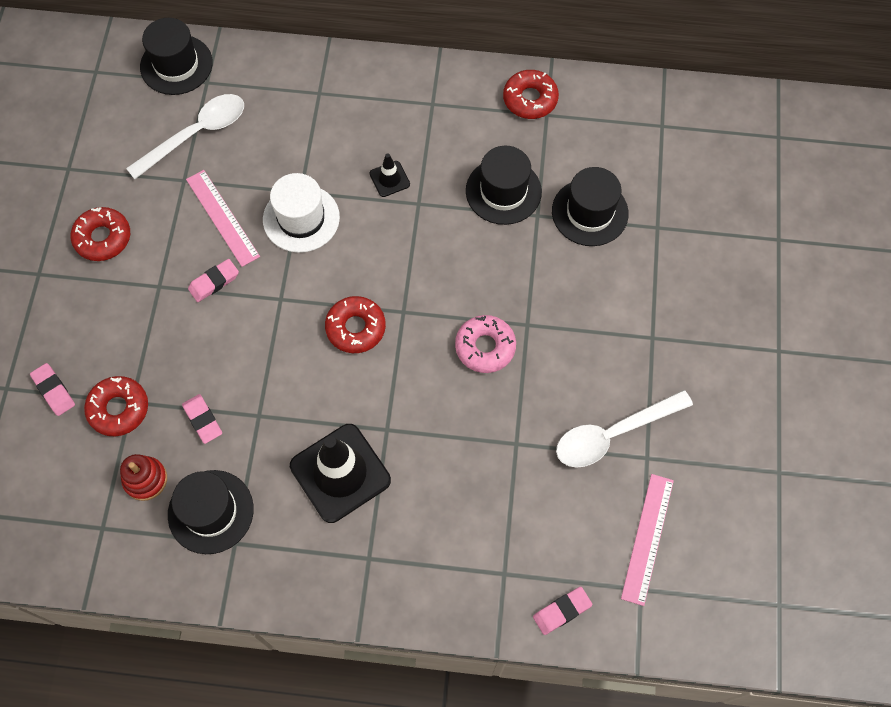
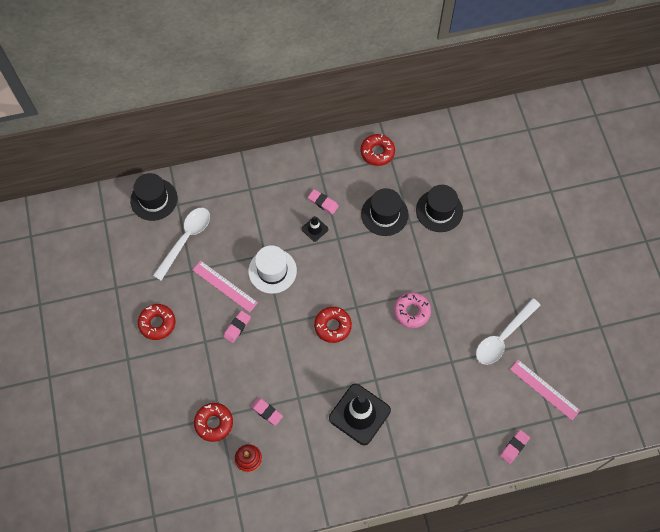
camera: 20 degrees left, 0 degrees up
(54, 391) = (170, 426): pink eraser -> pink eraser (323, 203)
(211, 512) = (295, 463): black hat -> none
(647, 538) = (544, 389): pink ruler -> pink ruler turned 45 degrees counterclockwise

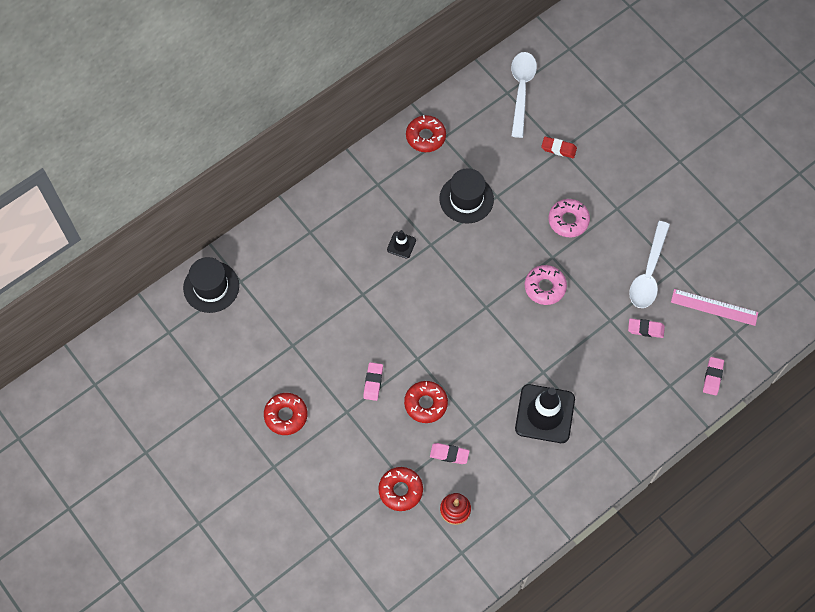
camera: 25 degrees left, 0 degrees up
(186, 240) = (269, 315): white spoon -> white spoon (521, 90)
(225, 286) = (337, 345): pink ruler -> none
(272, 271) = (379, 307): white hat -> none
(323, 203) = (396, 214): pink eraser -> pink eraser (645, 329)
(332, 326) = (472, 337): red donut -> red donut (425, 404)
(439, 210) = (520, 171): black hat -> none
(458, 266) = (568, 220): none -> pink donut
(479, 205) = (558, 149): none -> red eraser

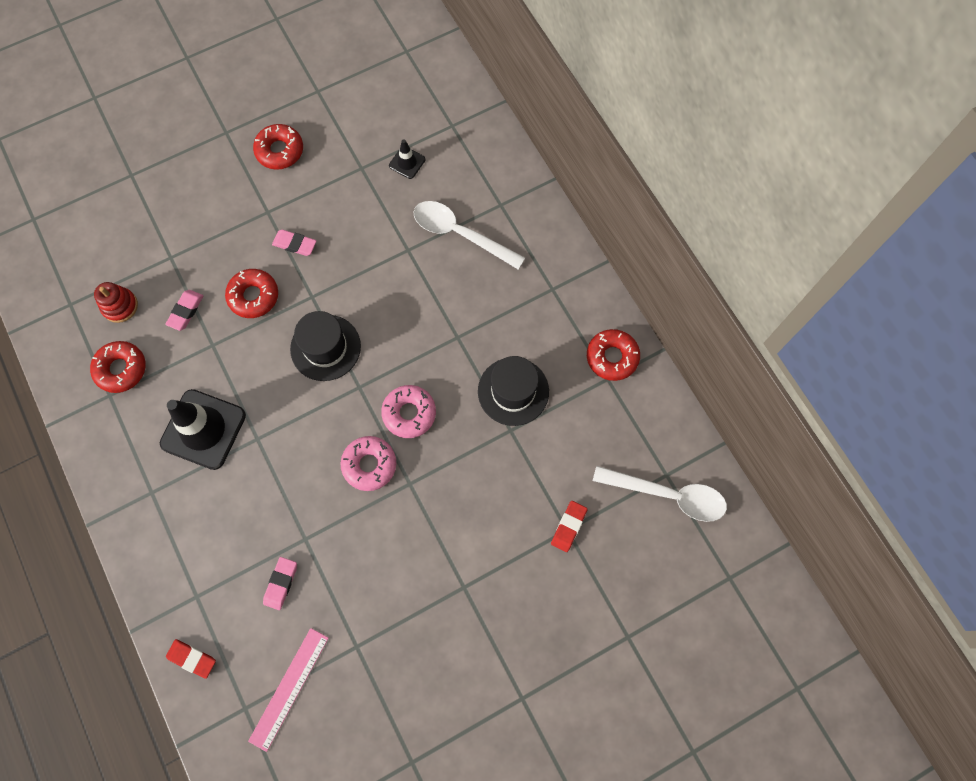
camera: 100 degrees right, 5 degrees up
(211, 287) = (451, 96): black hat -> black hat (325, 347)
(400, 490) = (160, 253): red donut -> red donut (121, 369)
(401, 245) = (463, 303): black traffic cone -> black traffic cone (407, 162)
(568, 220) = (458, 516): pink donut -> pink donut (409, 413)
(648, 273) = (360, 607): white spoon -> white spoon (460, 234)
(712, 377) = (192, 658): pink eraser -> red eraser

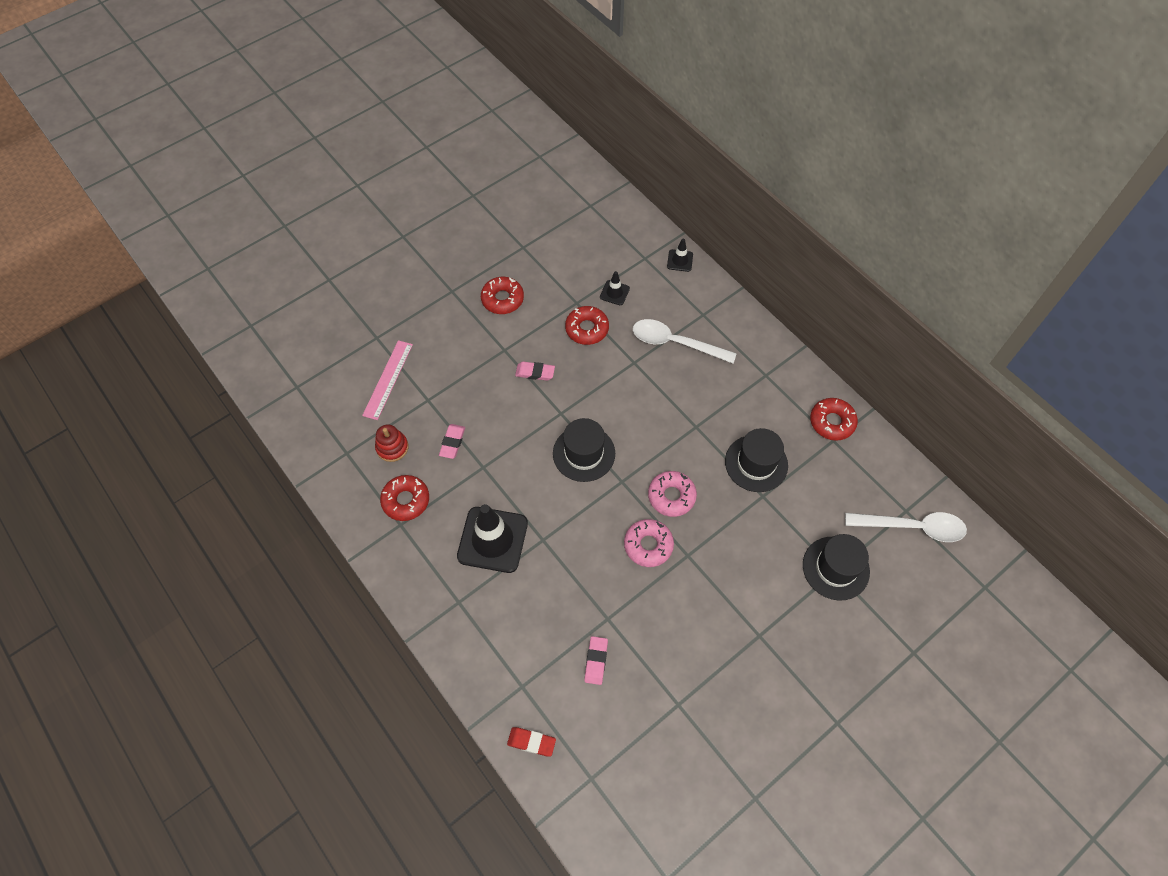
camera: 10 degrees left, 10 degrees down
(253, 296) = (509, 421): red donut -> red donut (587, 329)
(289, 688) = (627, 752): pink ruler -> pink ruler (388, 379)
(491, 135) = (680, 260): none -> black traffic cone
(568, 527) = (835, 568): red eraser -> black hat

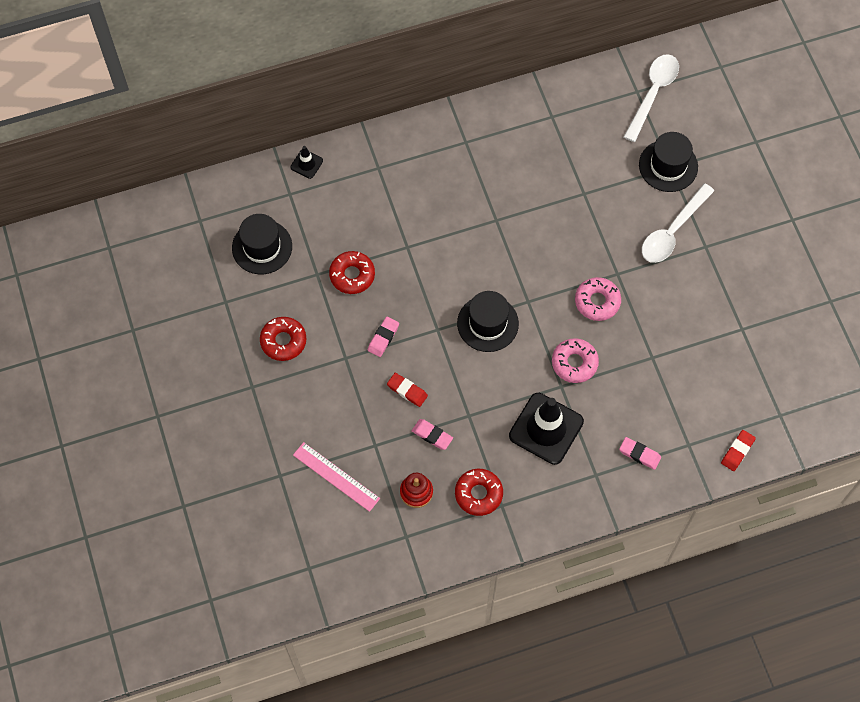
camera: 70 degrees left, 5 degrees up
(490, 408) = (407, 391): none -> red eraser
(596, 661) = (686, 379): pink eraser -> pink eraser (639, 454)
(614, 293) = (320, 236): black traffic cone -> none
(671, 496) = (557, 266): pink donut -> pink donut (574, 363)
(675, 343) = (400, 203): white spoon -> white spoon (672, 231)
(756, 463) = (551, 186): black hat -> black hat (262, 247)
(832, 422) = (534, 110): red donut -> none

